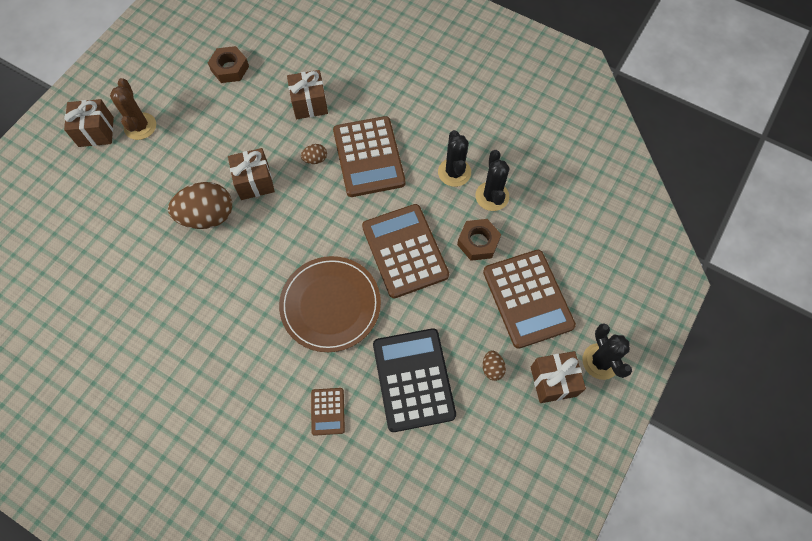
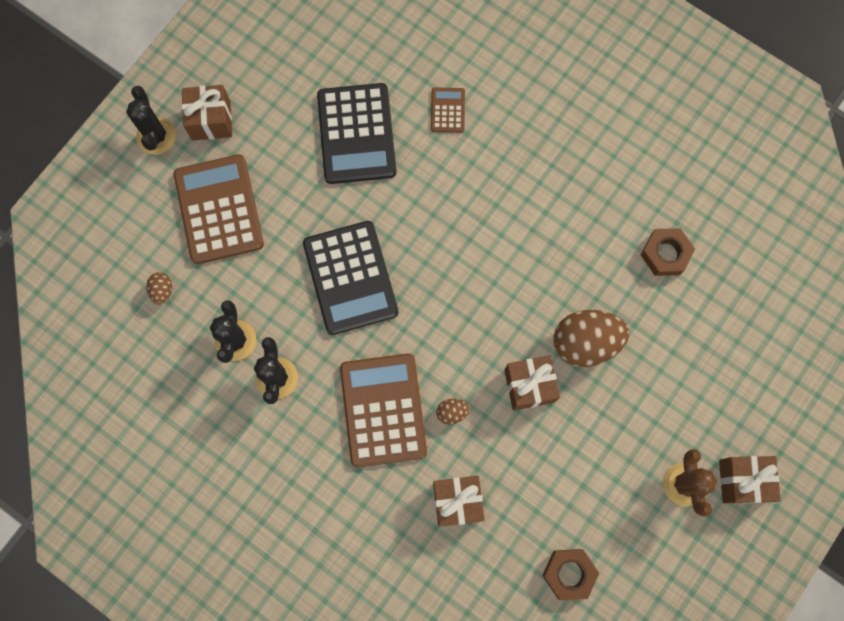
camera: 175 degrees left, 10 degrees up
(330, 305) = (440, 221): brown plate -> none
(404, 251) = (350, 278): brown calculator -> black calculator
(478, 242) = (263, 281): brown nut -> brown nut (665, 254)
(492, 368) = (272, 138): brown egg -> brown egg (162, 291)

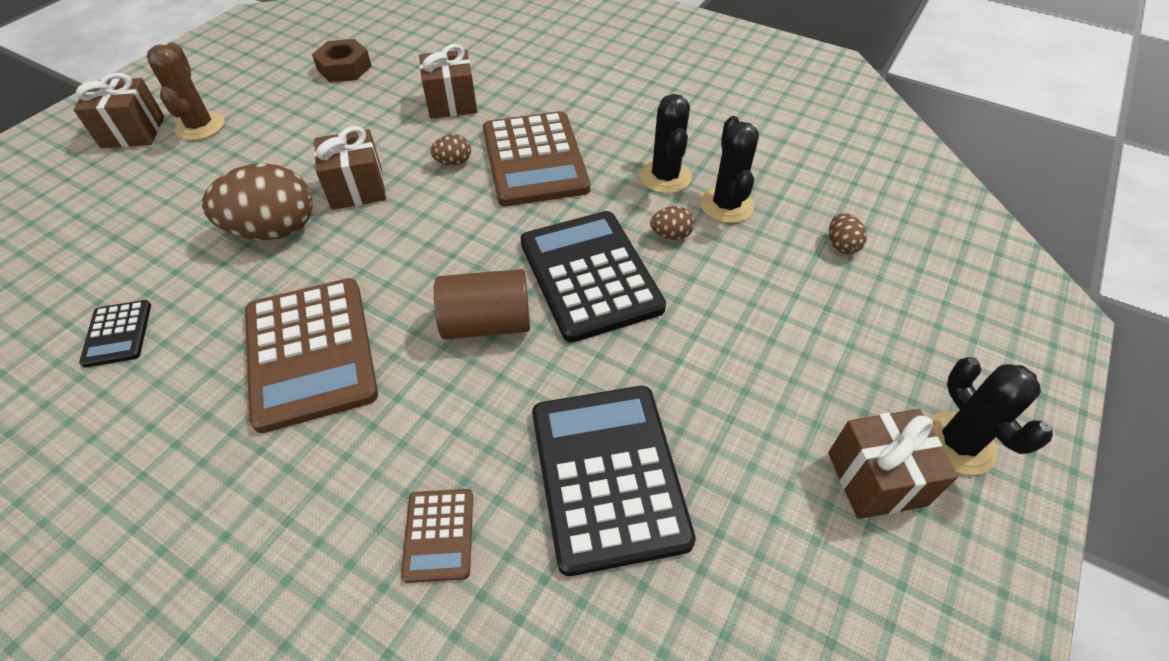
camera: 175 degrees right, 25 degrees down
(219, 209) = (805, 343): brown calculator -> brown calculator (311, 352)
(285, 312) = (671, 235): none -> brown egg
(423, 242) = (487, 323): none -> brown cylinder
(665, 254) = (118, 334): brown nut -> black calculator

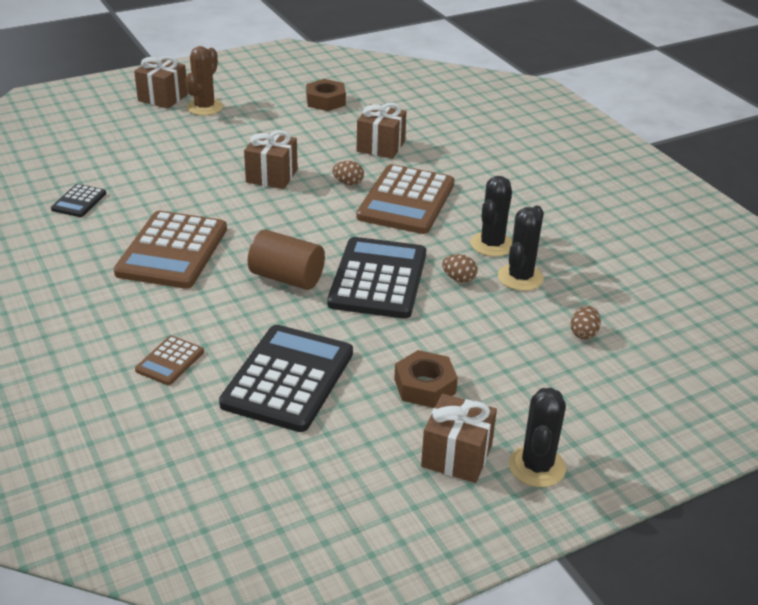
camera: 30 degrees right, 15 degrees down
(274, 230) = (202, 181): brown egg -> none
(761, 397) = (425, 386): none -> brown nut

